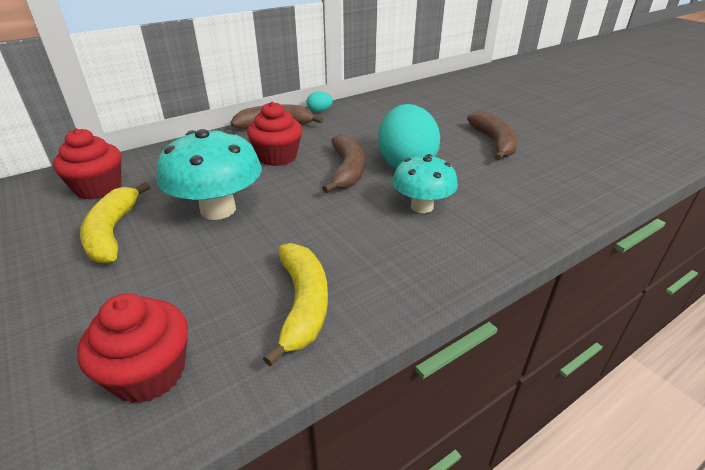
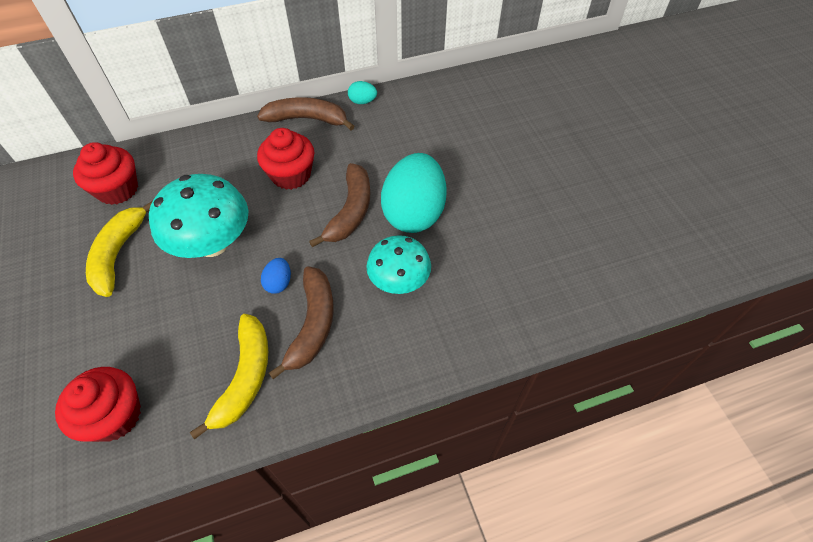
camera: 15 degrees right, 20 degrees up
(303, 226) = (279, 283): none -> blue egg
(494, 143) = (527, 196): brown banana -> brown banana (312, 325)

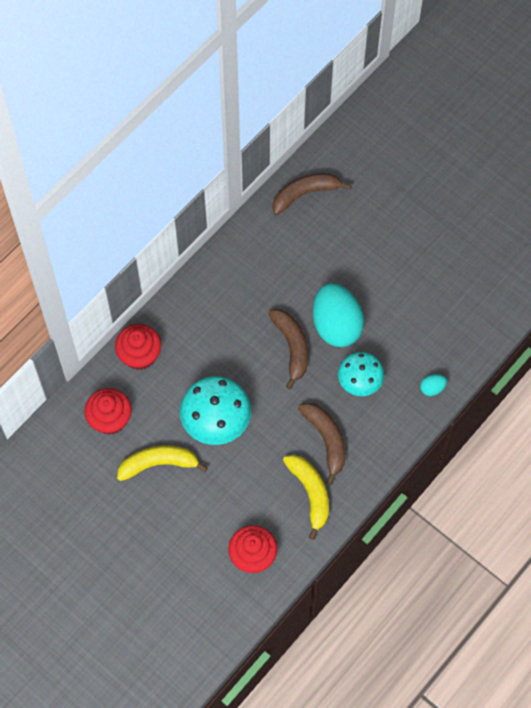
camera: 30 degrees left, 10 degrees up
(118, 254) = (158, 464): yellow banana -> yellow banana turned 105 degrees clockwise
(279, 283) = (283, 425): blue egg -> none
(291, 175) = (227, 340): red cupcake -> red cupcake (139, 355)
(307, 119) = (200, 284): brown banana -> brown banana (305, 194)
(362, 101) = (230, 244): turquoise egg -> turquoise egg (432, 388)

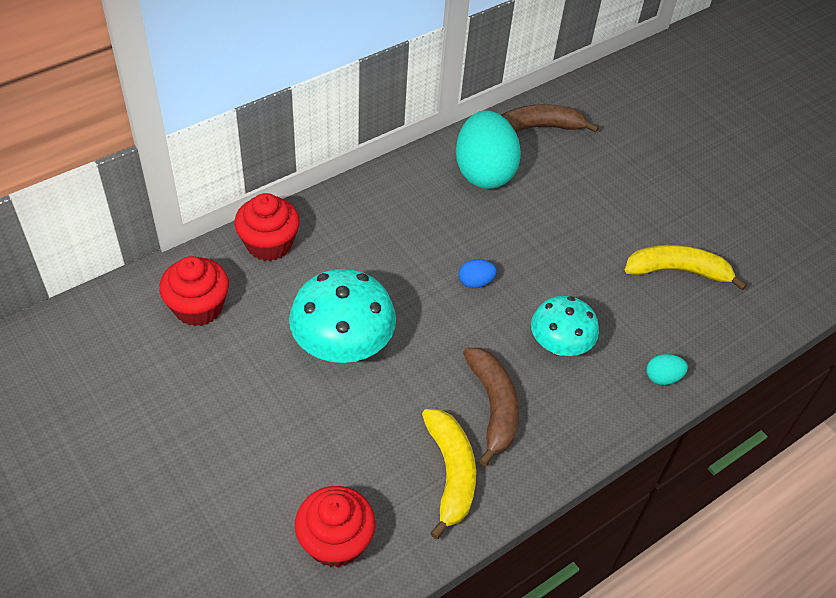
camera: 10 degrees right, 15 degrees down
(158, 464) = (242, 378): yellow banana -> yellow banana (677, 271)
(292, 347) = (475, 282): brown banana -> blue egg
(336, 326) = (542, 272): turquoise egg -> turquoise egg (484, 172)

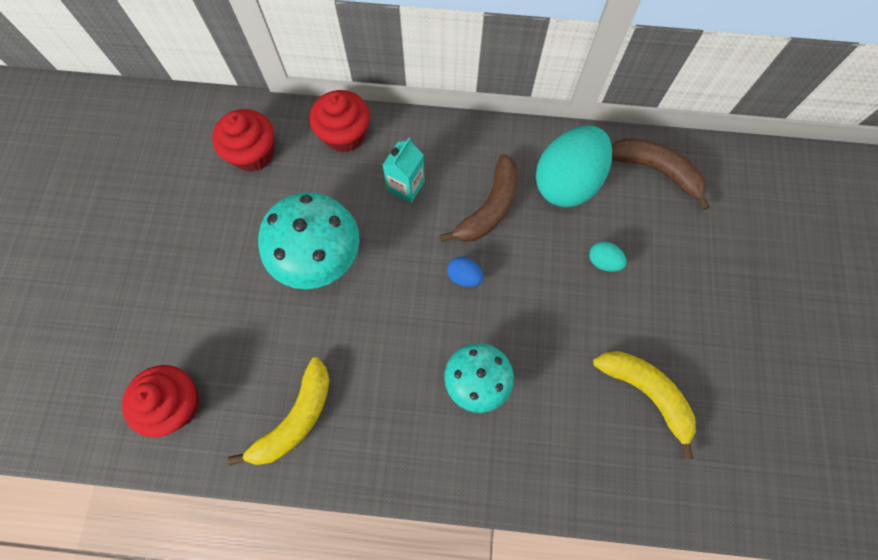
camera: 45 degrees right, 20 degrees up
(362, 249) = (406, 186): none -> turquoise carton
(493, 407) = (376, 392): brown banana -> brown banana (489, 208)
(662, 377) = (533, 477): turquoise egg -> turquoise egg (603, 261)

